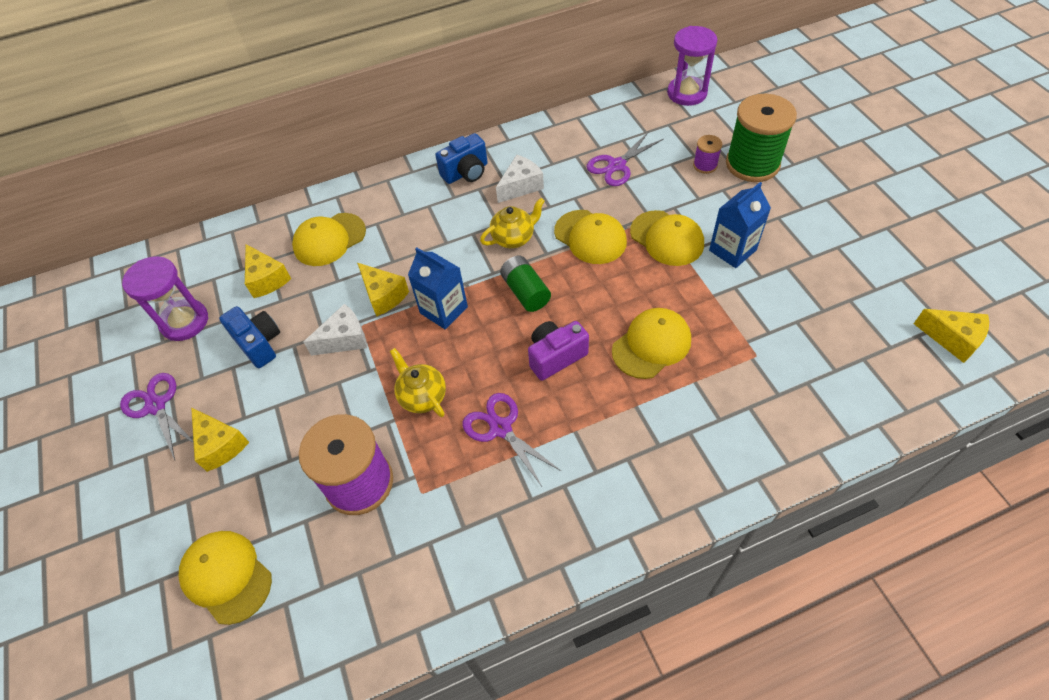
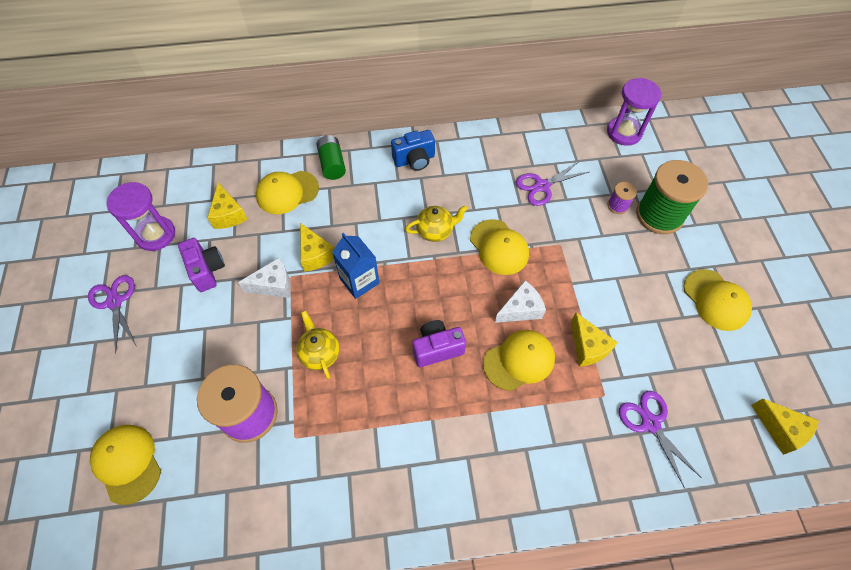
camera: 10 degrees right, 5 degrees up
(220, 445) = (153, 350): yellow cheese -> yellow cheese (588, 347)
(259, 344) = (206, 270): blue camera -> purple camera
(500, 428) = (373, 400): purple scissors -> purple scissors (650, 423)
(521, 186) = (456, 184): white cheese -> white cheese (521, 309)
(525, 292) = (430, 283): green battery -> green battery (332, 164)
(667, 238) = (563, 266): yellow cap -> yellow cap (716, 300)
(732, 250) = (615, 292): blue carton -> none

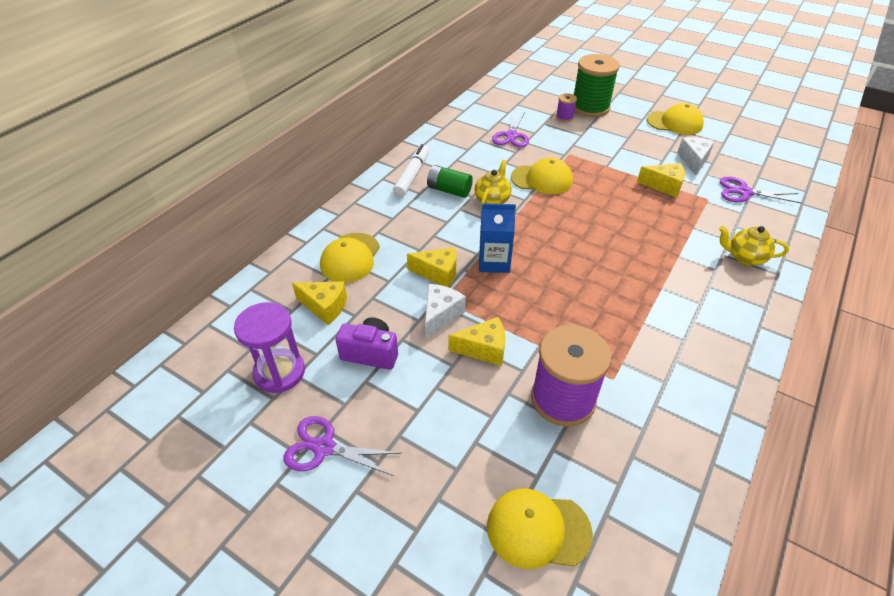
camera: 50 degrees left, 15 degrees down
(320, 353) = (542, 320): yellow teapot -> yellow teapot (745, 257)
(332, 164) = (356, 218): green battery -> green battery (449, 190)
(414, 160) = (412, 176): blue camera -> white marker
(437, 349) = (601, 253): purple camera -> none
(519, 360) = (648, 220): yellow cap -> none
(521, 309) = (605, 197): white cheese -> white cheese (693, 160)
(624, 132) = (509, 85): purple hourglass -> none
(780, 429) = (784, 150): yellow cheese -> yellow cheese (484, 349)

